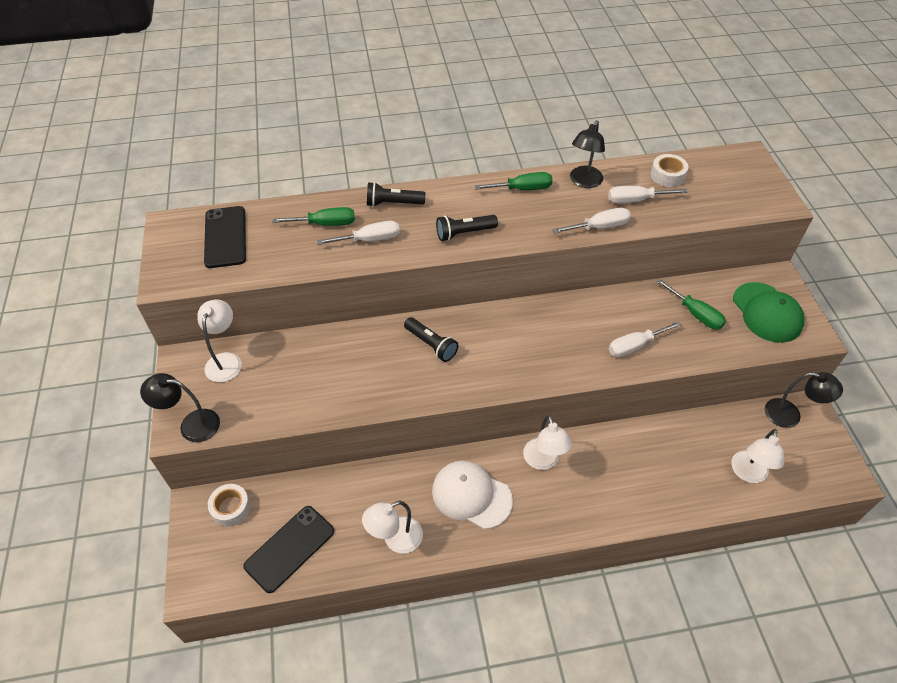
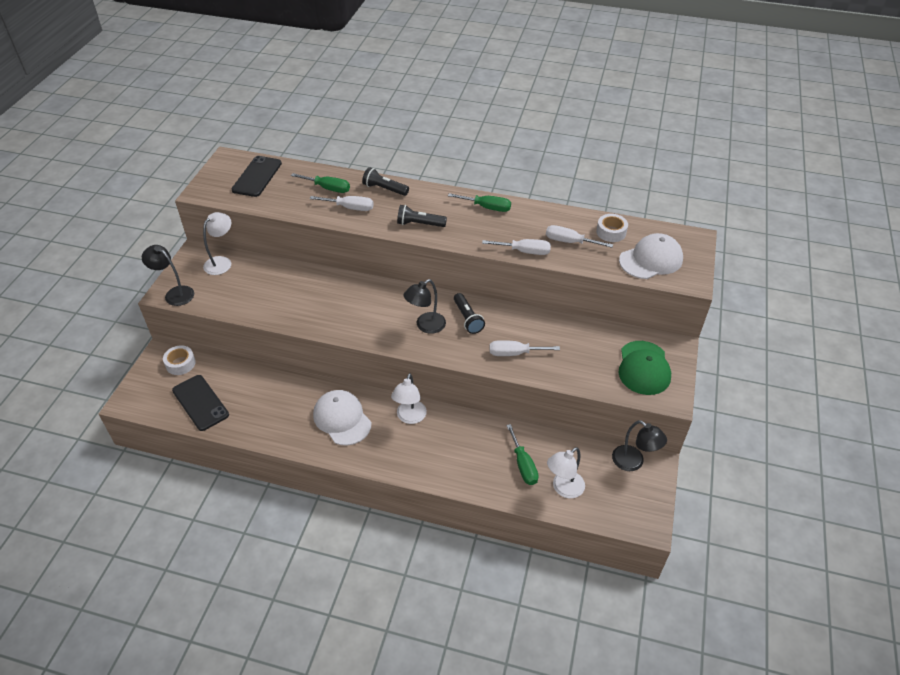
camera: 25 degrees right, 5 degrees down
(290, 548) = (200, 403): black phone -> black phone turned 75 degrees clockwise
(395, 539) = (271, 425): white lamp -> none
(431, 345) = (364, 300): black flashlight -> black flashlight (467, 319)
(583, 182) = (538, 217): black lamp -> black lamp (425, 326)
(695, 314) = (582, 348): green screwdriver -> green screwdriver (523, 465)
(727, 193) = (651, 260): none -> white cap

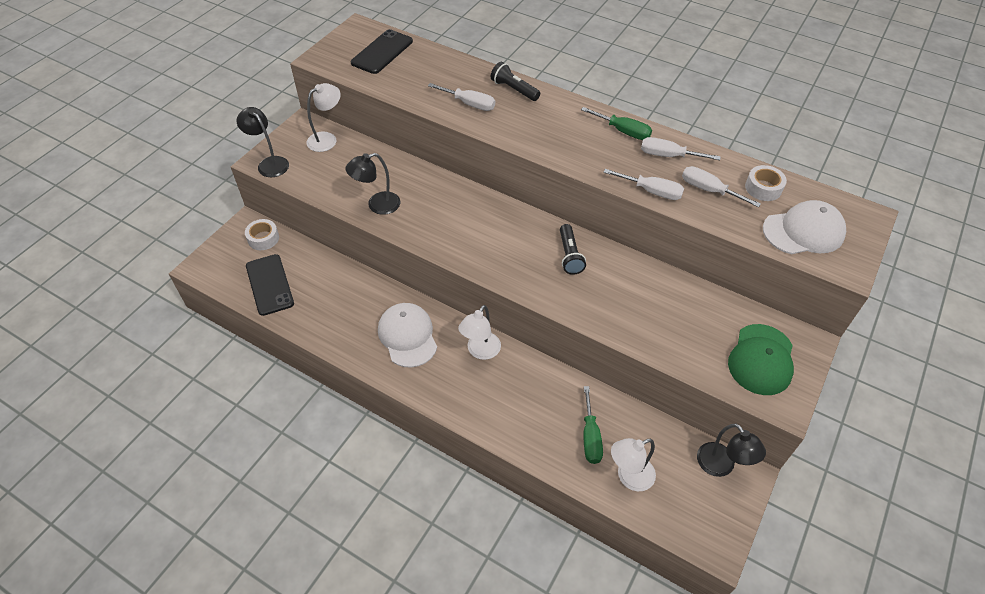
camera: 15 degrees right, 5 degrees up
(328, 188) = (452, 78): green screwdriver -> none
(419, 224) = (540, 136): black flashlight -> none
(425, 326) = (520, 254): black lamp -> black lamp (377, 205)
(514, 353) = (611, 307): white screwdriver -> white screwdriver (668, 156)

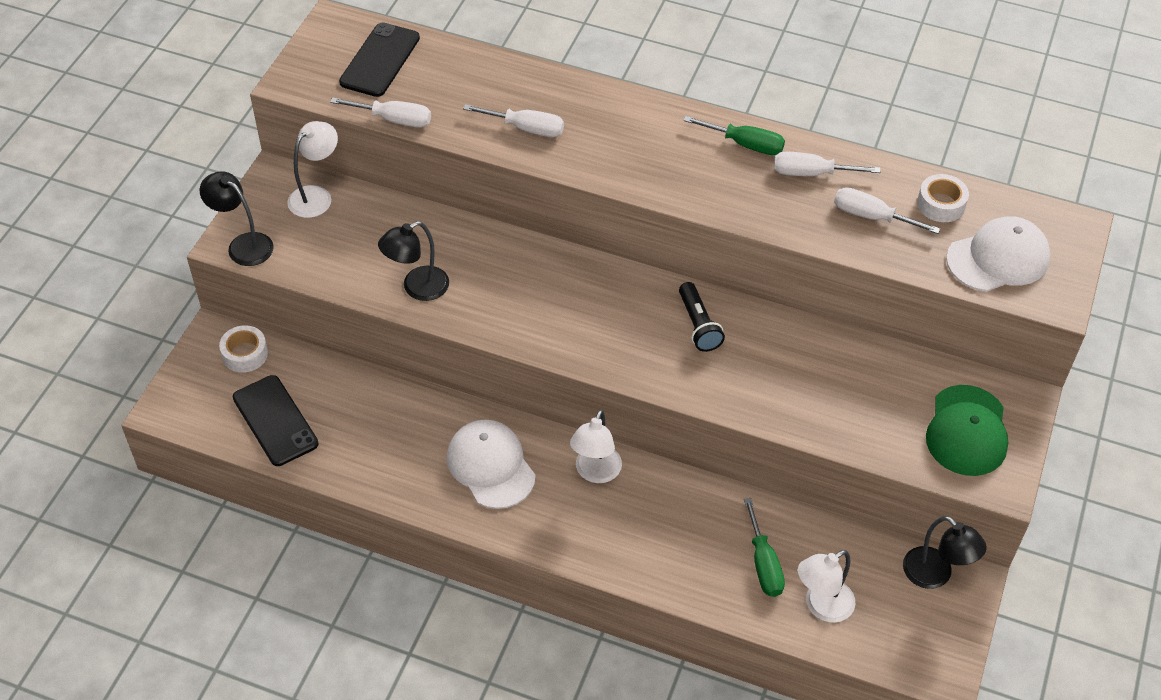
camera: 10 degrees left, 0 degrees up
(514, 89) = (583, 98): black flashlight -> none
(651, 191) = (797, 228): white screwdriver -> white screwdriver (394, 119)

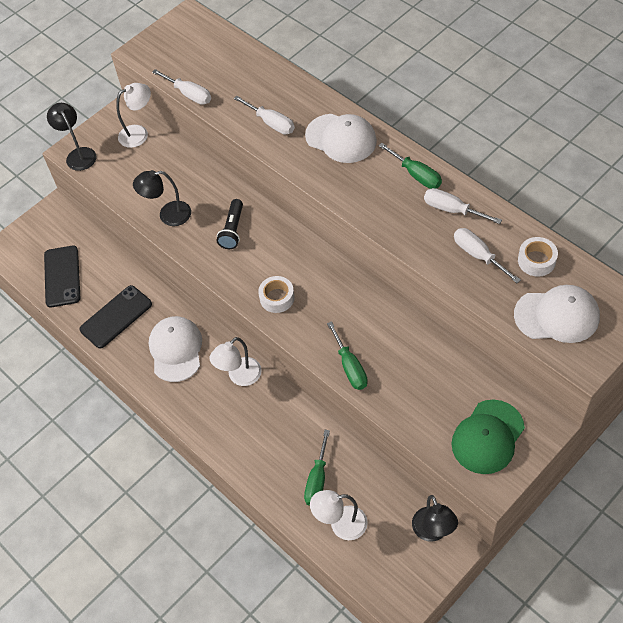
camera: 30 degrees right, 5 degrees up
(245, 354) = (67, 226): white tape -> white tape (277, 298)
(380, 60) = (203, 50): black phone -> black phone (116, 317)
(627, 125) = (341, 138): none -> white cap
(698, 325) = (337, 297): black flashlight -> black flashlight (232, 230)
(760, 403) = (350, 367): none -> green screwdriver

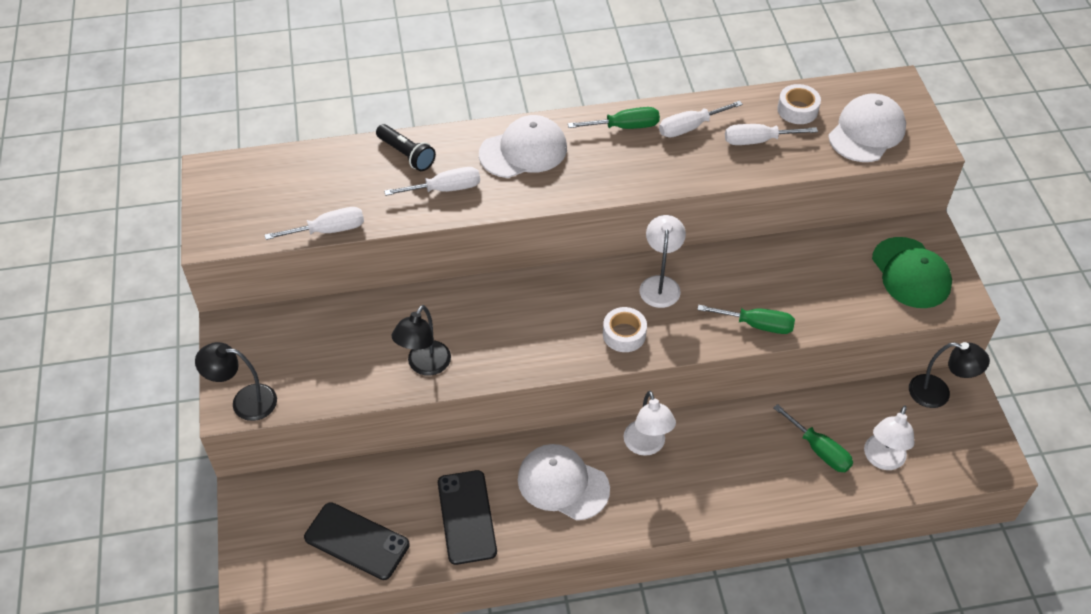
camera: 60 degrees left, 5 degrees down
(139, 133) = (279, 329): white lamp -> white lamp (660, 284)
(232, 230) = (502, 322): black flashlight -> black flashlight (406, 155)

